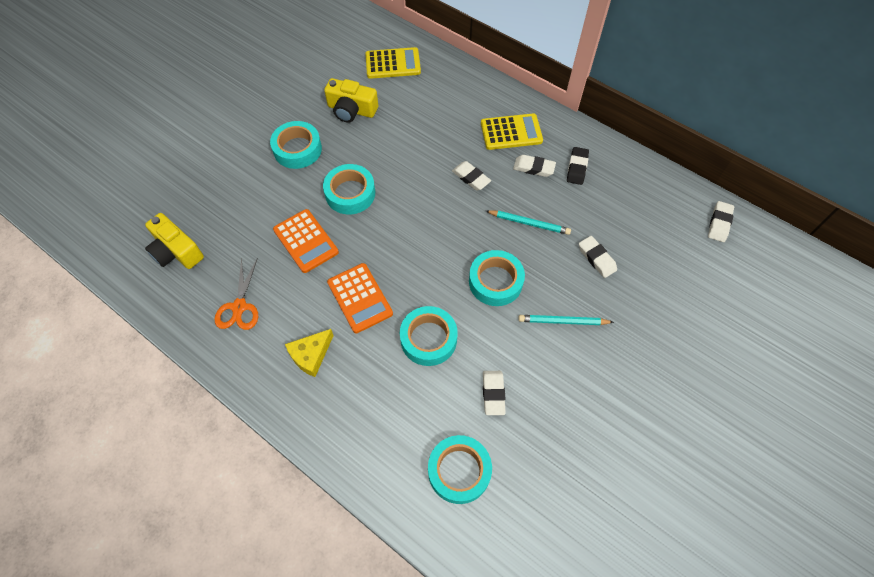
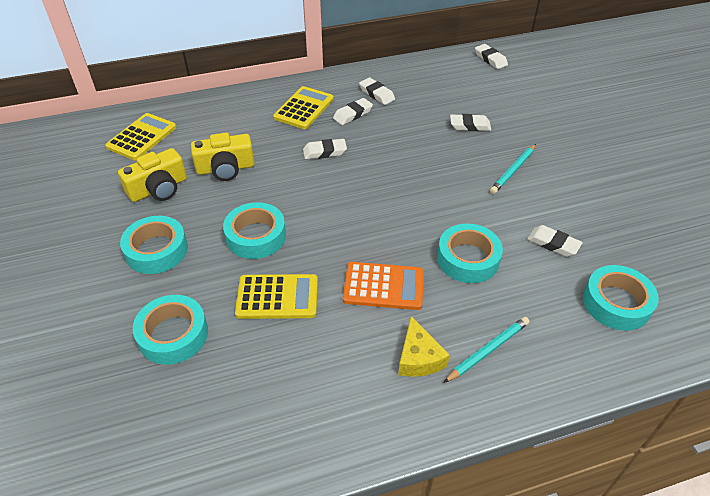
camera: 55 degrees left, 15 degrees down
(176, 251) = (170, 427): yellow camera -> yellow camera (225, 168)
(239, 307) = (306, 396): orange scissors -> none
(306, 241) = (277, 297): orange calculator -> yellow calculator
(495, 281) = (443, 189): turquoise tape -> turquoise tape (173, 334)
(529, 223) = (404, 143): turquoise pencil -> turquoise pencil (488, 350)
(577, 168) = (376, 94): black eraser -> white eraser

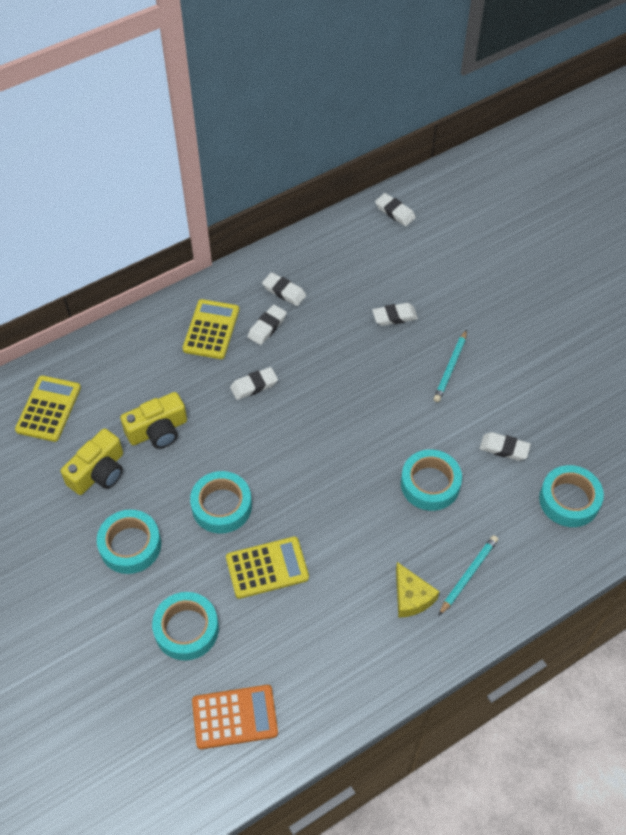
camera: 15 degrees left, 10 degrees up
(383, 286) = (361, 533): orange calculator -> orange calculator (234, 717)

